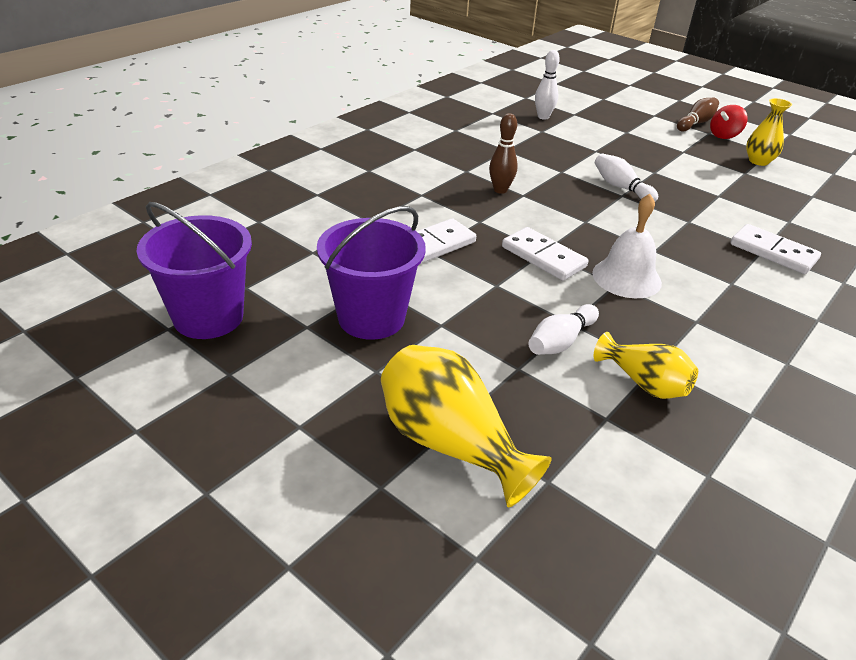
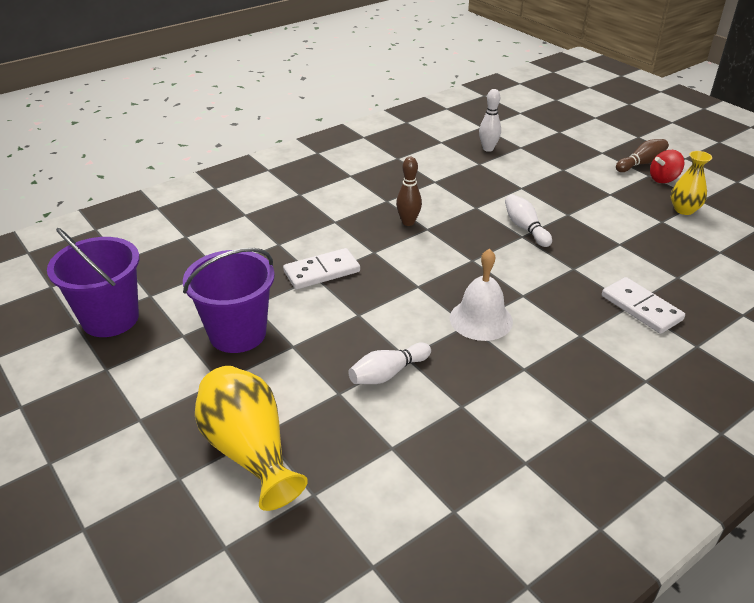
camera: 15 degrees right, 0 degrees up
(543, 257) = (414, 292): white domino -> none
(644, 383) = (442, 421): yellow vase -> none

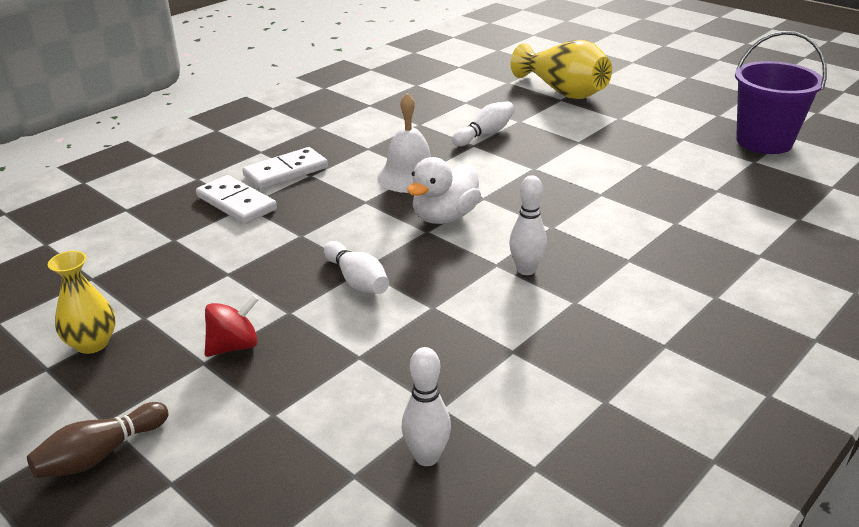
camera: 170 degrees right, 5 degrees down
(237, 333) = (636, 144): purple bucket -> none
(322, 271) = (598, 199): white domino -> white domino (286, 172)
(408, 222) = (526, 270): brown bowling pin -> white bowling pin
(456, 270) = (444, 217): none -> white duck
(663, 179) = (81, 413): red spinning top -> red spinning top (234, 346)

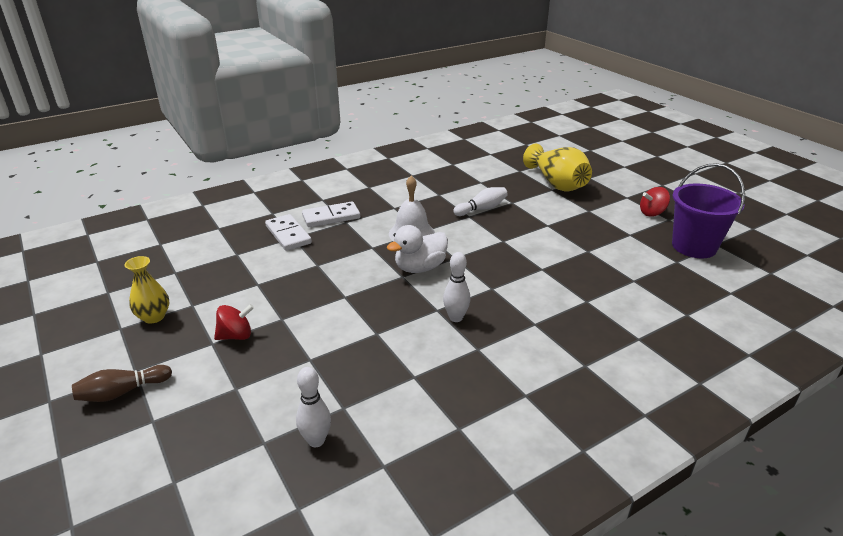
camera: 15 degrees right, 0 degrees up
(357, 280) = (337, 304): white bowling pin -> none
(695, 111) = (652, 213): none -> red spinning top

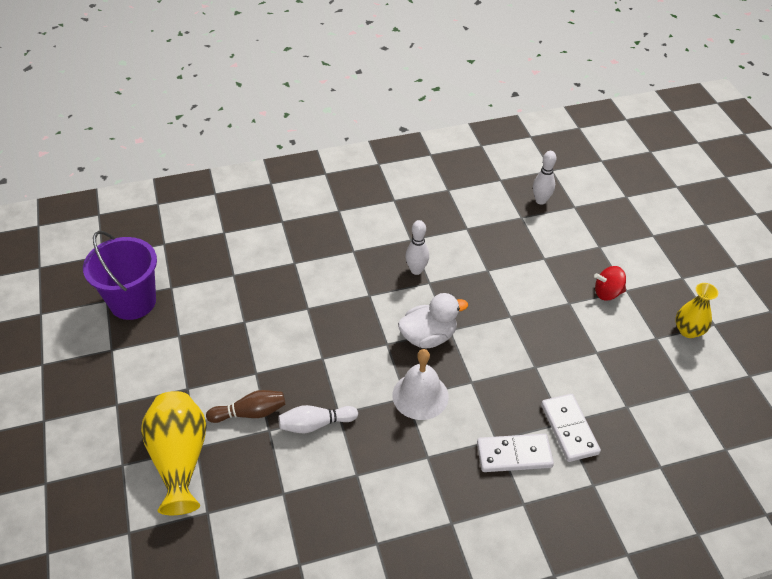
camera: 165 degrees left, 15 degrees up
(122, 392) = (684, 260): brown bowling pin -> brown bowling pin (250, 413)
(652, 213) = (118, 364): red spinning top -> none

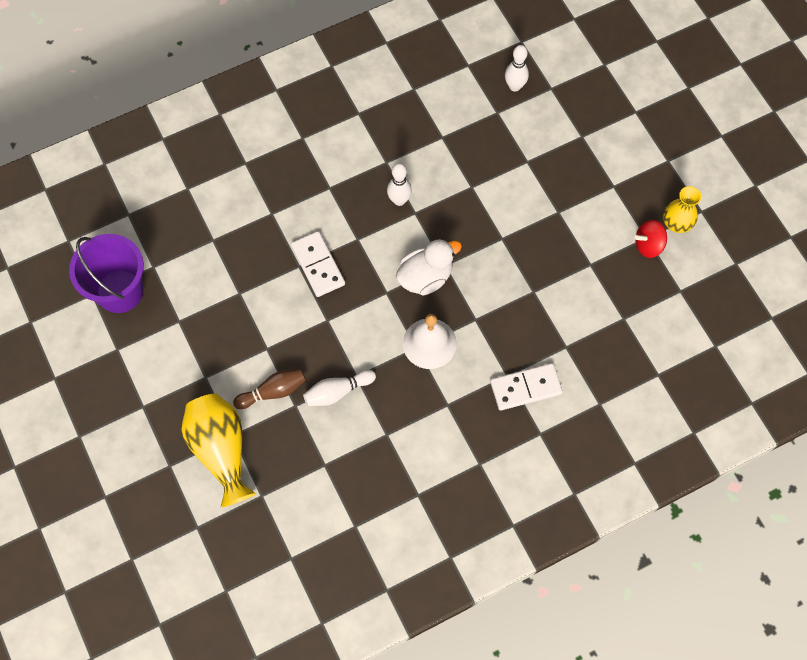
camera: 10 degrees left, 20 degrees up
(569, 429) = (572, 352): white domino -> white domino (318, 265)
(607, 293) = (595, 193): red spinning top -> red spinning top (648, 245)

